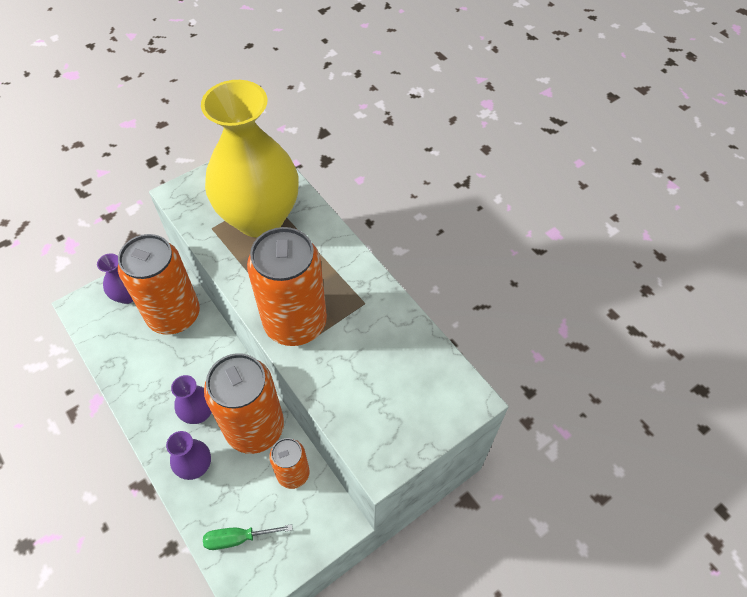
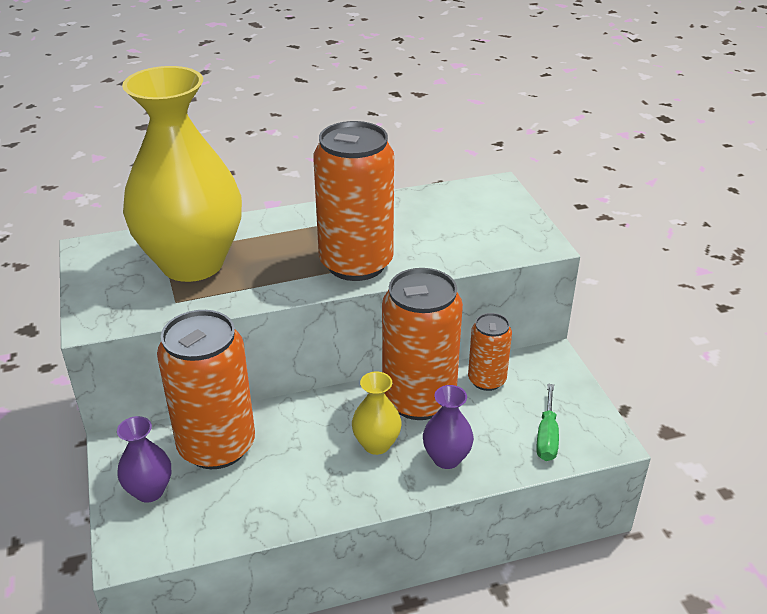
camera: 70 degrees left, 20 degrees down
(199, 413) = (376, 444): purple vase -> yellow vase

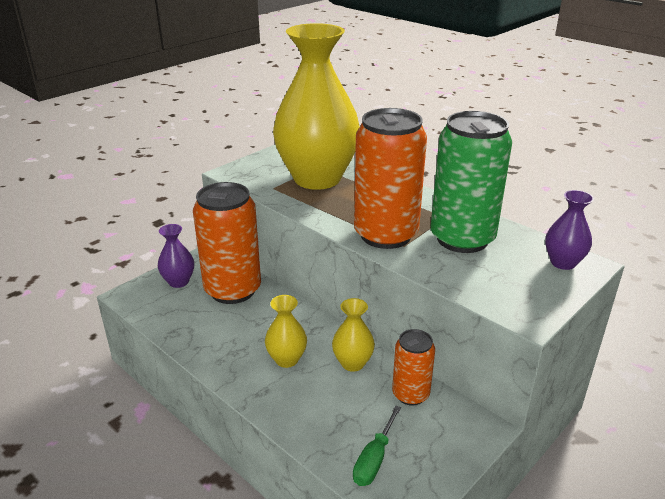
camera: 60 degrees right, 5 degrees down
(405, 225) = (462, 239): none -> green can
(419, 399) = (352, 363): orange can -> yellow vase
(446, 458) = (300, 403): purple vase -> purple vase (563, 262)
(547, 436) = (374, 459): green screwdriver -> green screwdriver turned 45 degrees counterclockwise

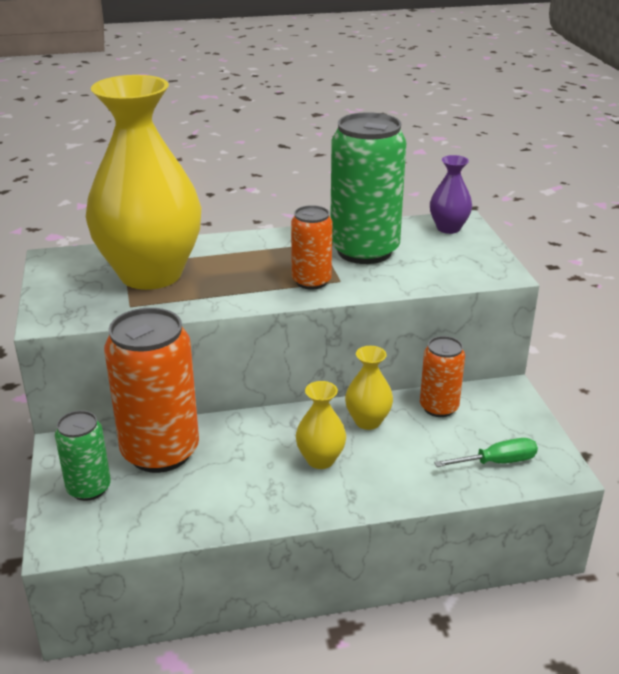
camera: 55 degrees left, 0 degrees up
(178, 282) = (89, 488): purple vase -> green can
(374, 459) = (496, 462): green screwdriver -> green screwdriver turned 75 degrees counterclockwise
(386, 235) = (311, 281): orange can -> orange can, size x0.54

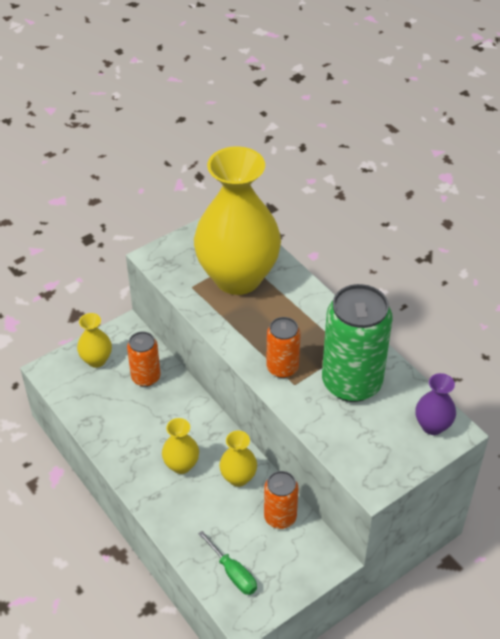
camera: 65 degrees right, 15 degrees up
(89, 488) = (96, 360): green can -> yellow vase
(160, 452) = (146, 377): orange can -> orange can, size x0.54

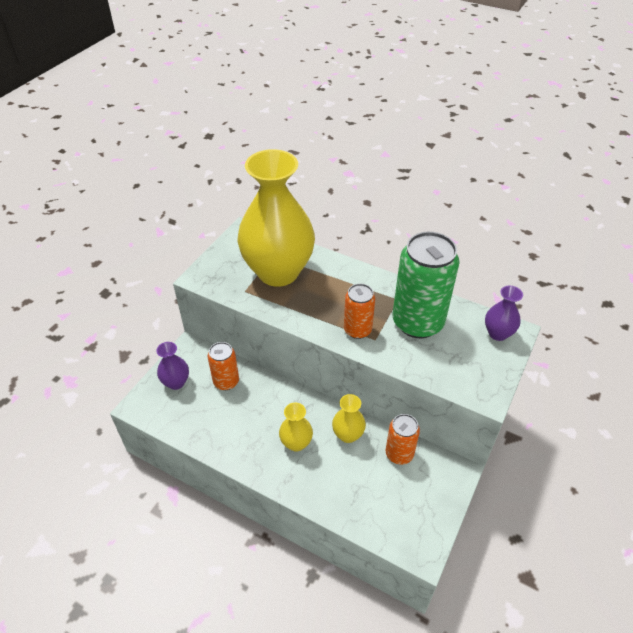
camera: 25 degrees left, 0 degrees up
(96, 360) = (176, 382): yellow vase -> purple vase
(233, 573) = (390, 517): green screwdriver -> none

